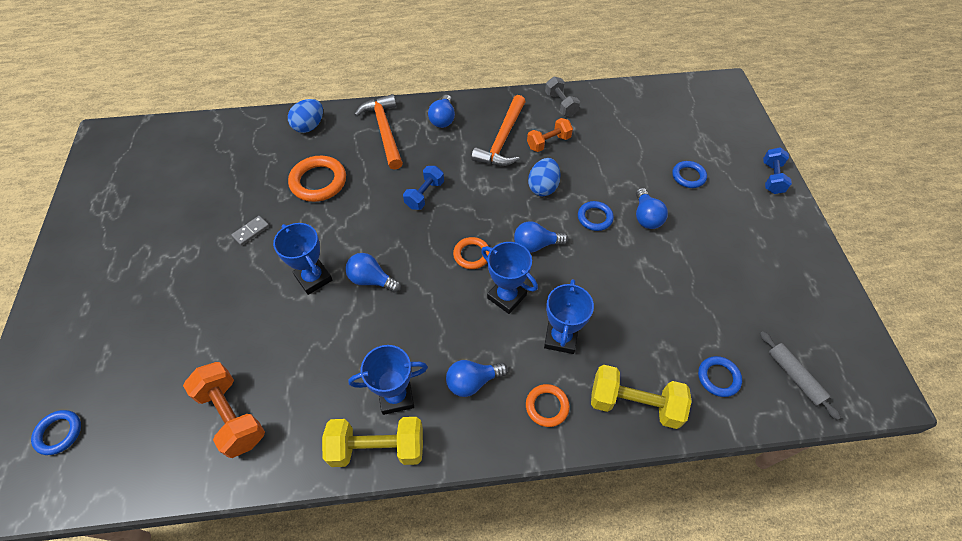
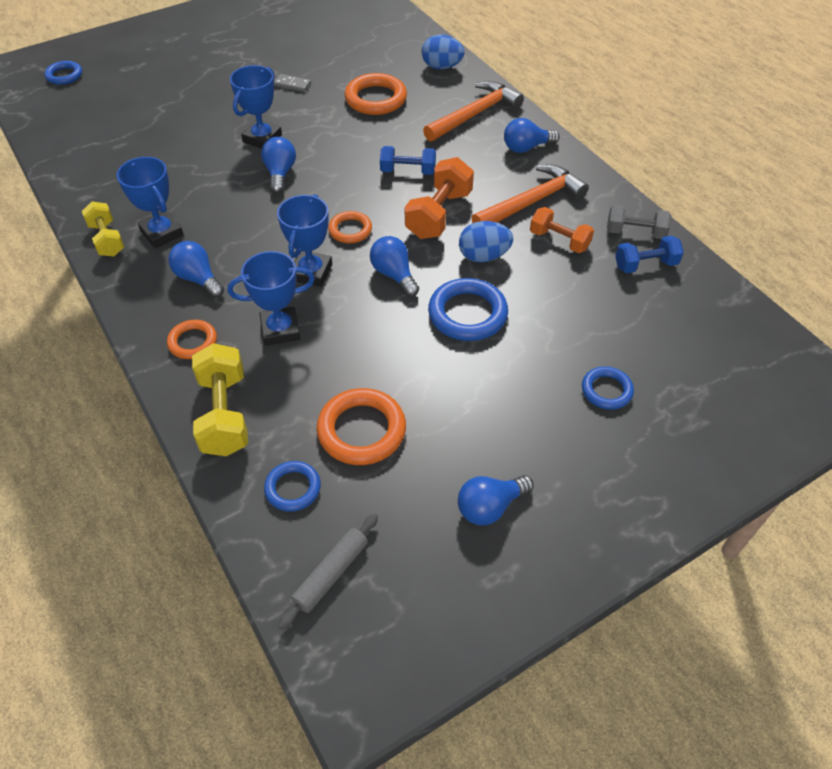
camera: 65 degrees right, 5 degrees down
(232, 416) = (108, 148): orange dumbbell -> orange dumbbell (438, 214)
(377, 448) = (107, 240): yellow dumbbell -> yellow dumbbell, size x0.66
(502, 140) = (532, 202): orange hammer -> orange hammer turned 150 degrees clockwise
(561, 104) = (635, 233): grey dumbbell -> grey dumbbell turned 60 degrees clockwise
(595, 218) = (467, 314): blue ring -> blue ring, size x1.67
(646, 217) = (502, 362): blue light bulb -> blue light bulb (490, 507)
(679, 317) = (361, 430): none -> orange ring
(771, 178) = (679, 491): blue dumbbell -> blue dumbbell (645, 265)

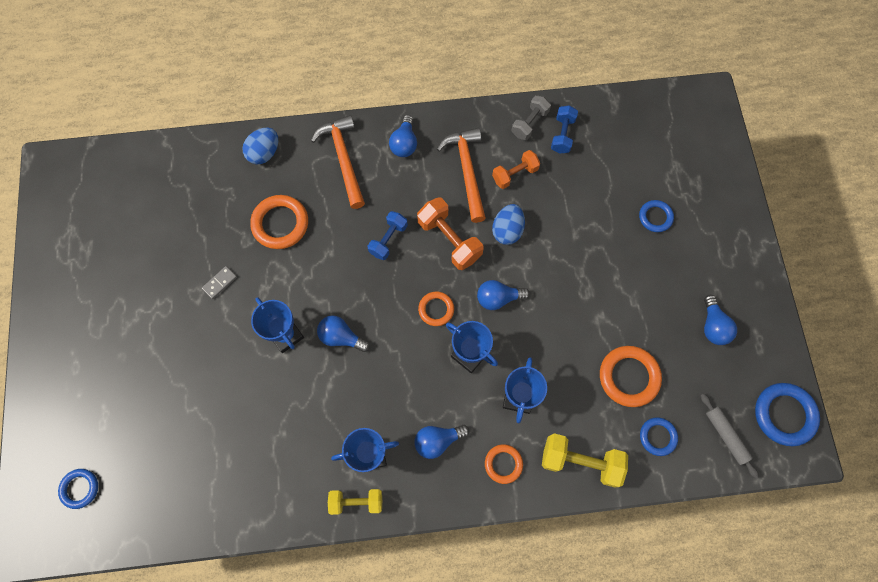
camera: 65 degrees left, 20 degrees up
(467, 314) = (557, 267): blue ring -> blue ring (784, 414)

